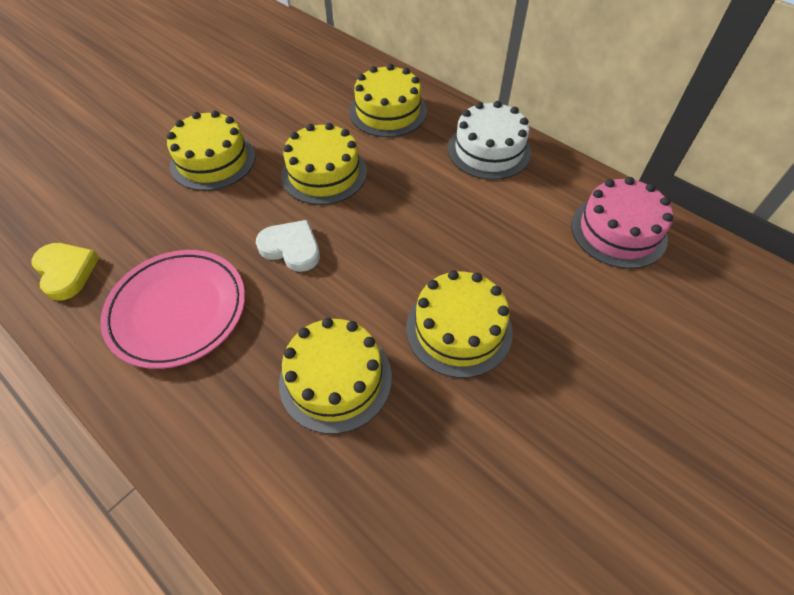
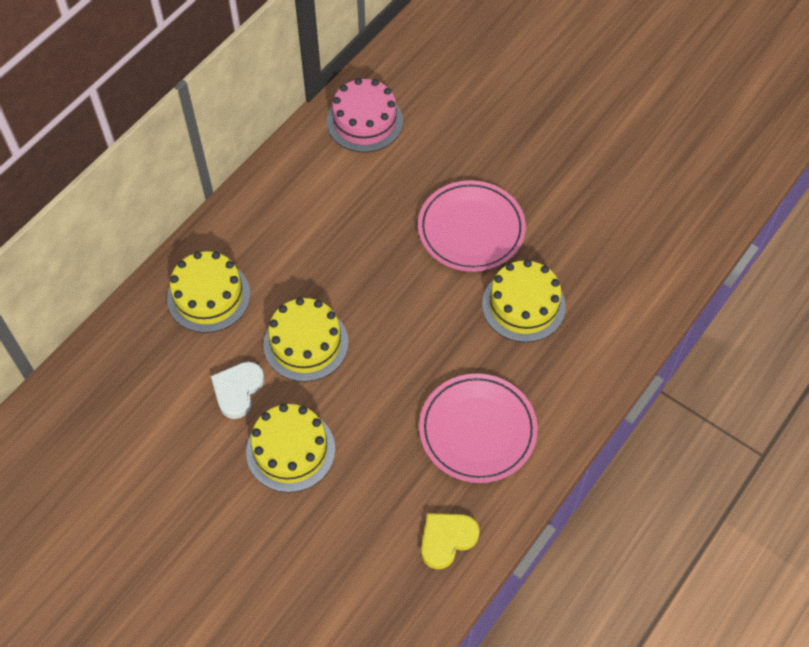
camera: 95 degrees left, 5 degrees up
(291, 248) = (402, 355): white heart -> white heart (238, 390)
(459, 329) = (471, 229): yellow cake -> pink plate
(489, 150) = (268, 207): white cake -> none

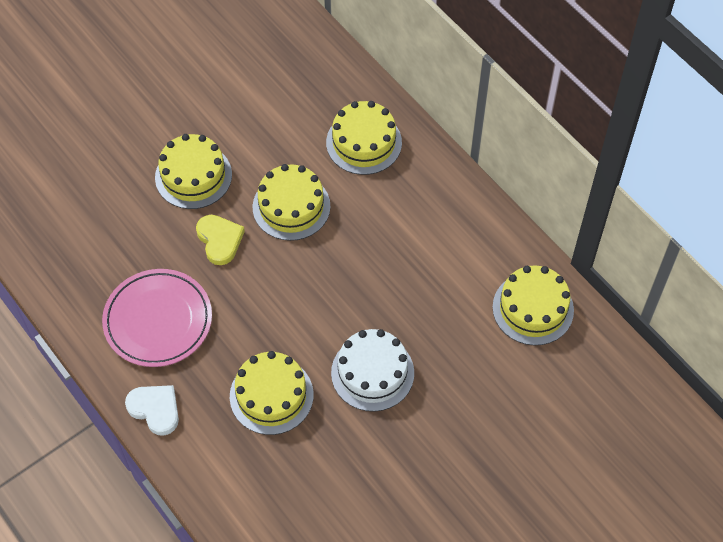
camera: 105 degrees right, 0 degrees up
(238, 390) = (263, 148): white heart -> white heart (155, 409)
(364, 121) = (533, 308): pink cake -> yellow cake
(447, 539) = (70, 271): yellow heart -> yellow heart (219, 240)
(471, 229) = (372, 373): pink plate -> white cake

